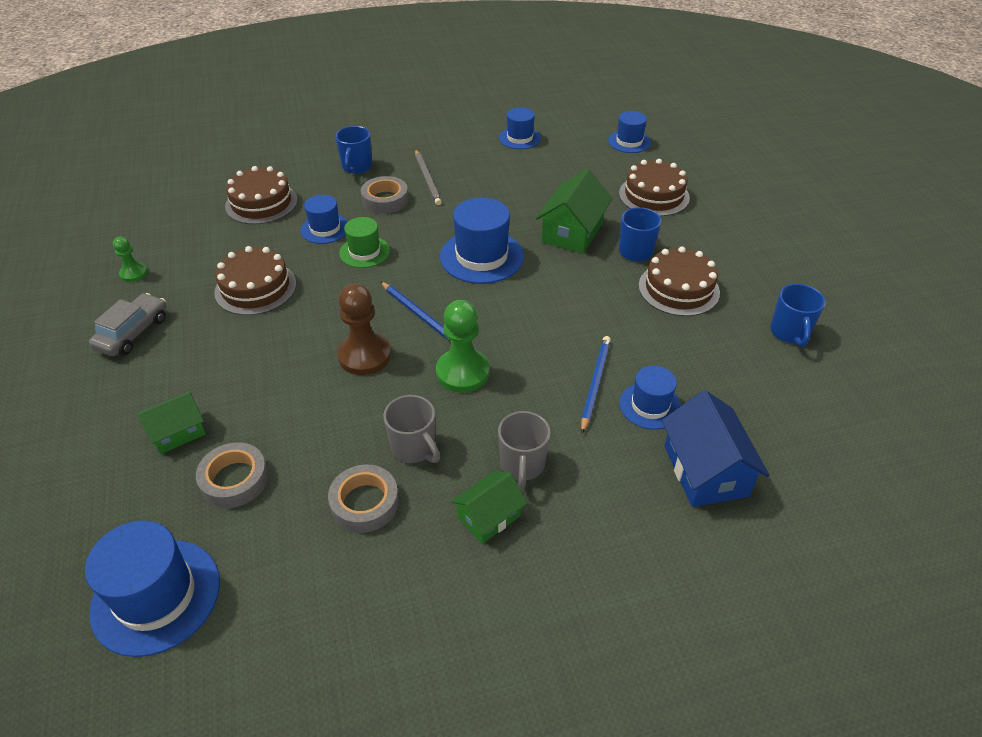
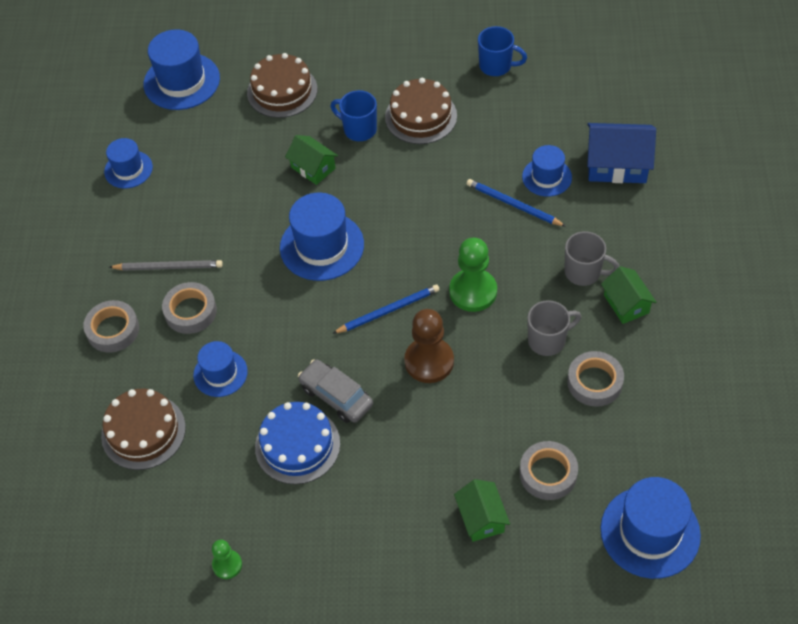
camera: 70 degrees left, 10 degrees up
(133, 333) = (329, 561): grey car -> grey car (336, 396)
(255, 288) = (297, 445): brown cake -> blue cake
(356, 167) = (113, 330): blue mug -> grey tape
(364, 252) = (275, 342): green hat -> none
(572, 232) = (313, 168): green house -> green house, size x0.63
(629, 142) = (181, 81): blue hat -> blue hat, size x1.66

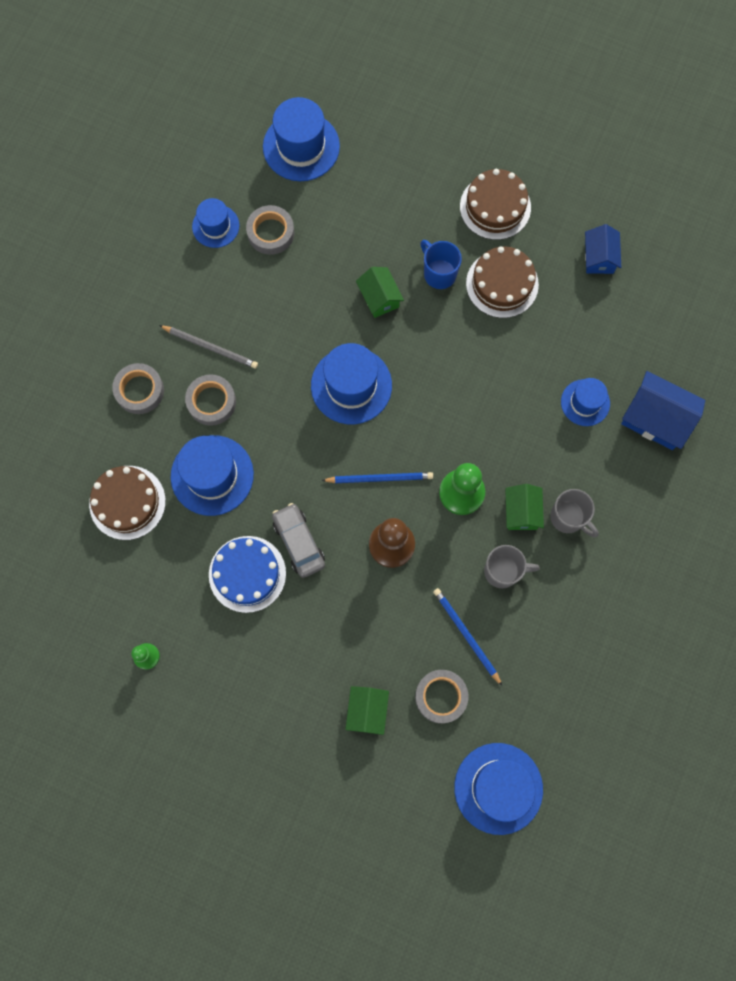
camera: 20 degrees right, 20 degrees up
(220, 373) = (212, 475): blue hat -> blue hat, size x1.66
(282, 91) = (388, 198): brown cake -> brown cake (495, 207)
(496, 66) = (599, 257): blue mug -> blue house
(513, 204) = (540, 418): blue pencil -> blue pencil (466, 635)
(594, 382) = (523, 630): grey tape -> grey tape (271, 233)
(626, 304) = (589, 566): green house -> green house (521, 512)

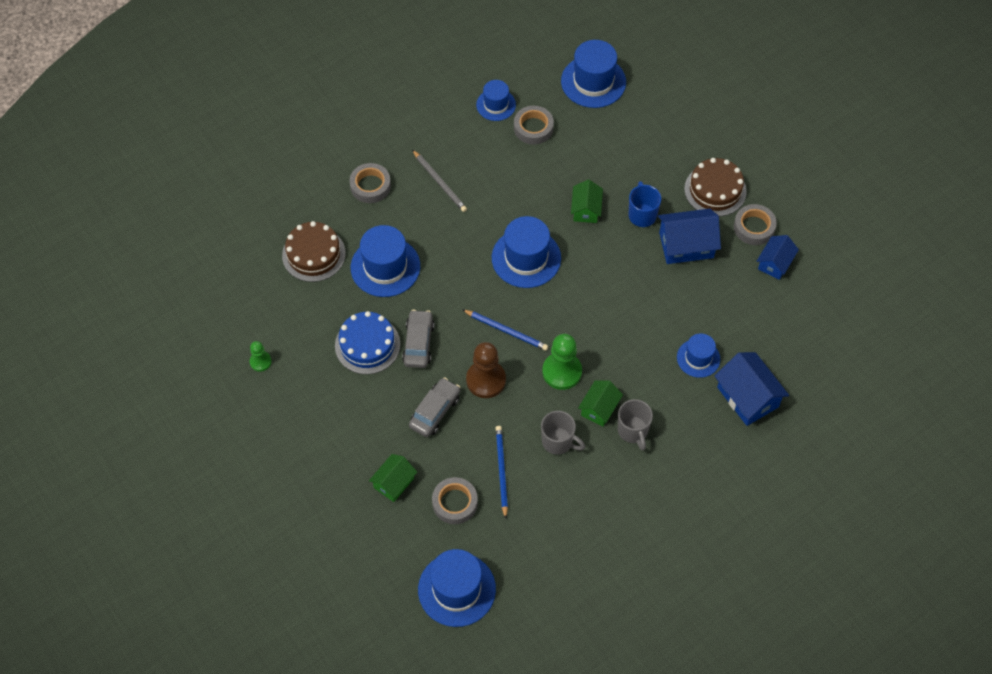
camera: 30 degrees right, 15 degrees down
(211, 402) = (417, 218): grey tape -> grey tape (754, 227)
(361, 608) = (435, 411): none -> grey car
(502, 284) = (686, 245): brown cake -> blue house

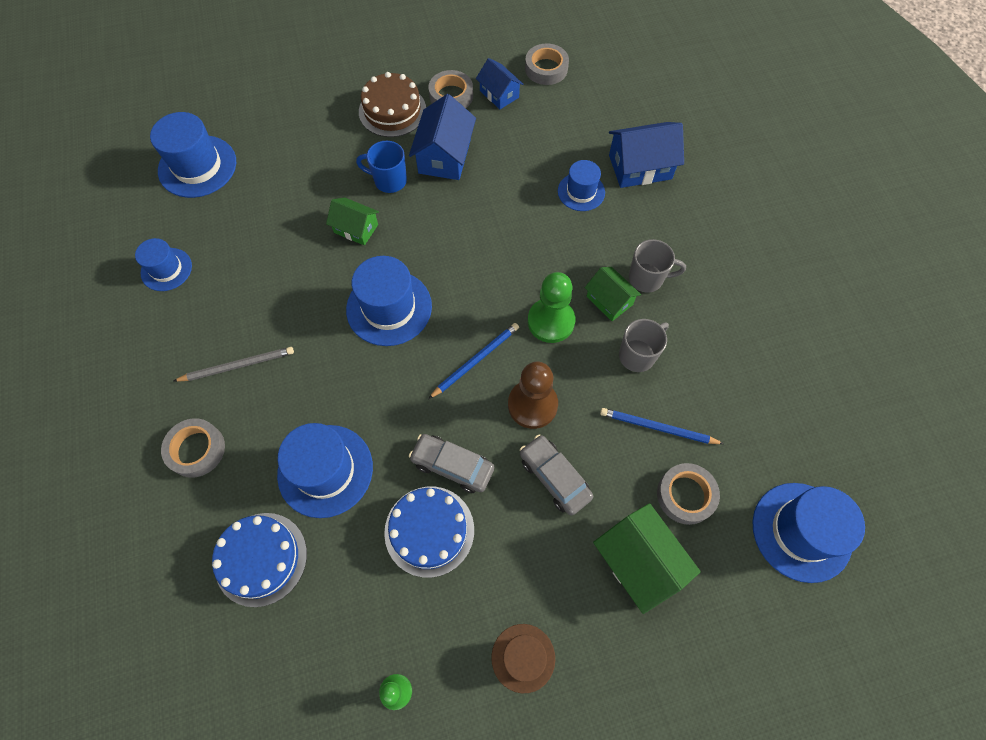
camera: 70 degrees left, 5 degrees up
(305, 428) = (523, 657): none -> brown hat
(313, 254) = (261, 559): brown cake -> blue cake
(394, 483) = (638, 561): green house -> green house, size x1.59
(533, 128) = (221, 242): grey tape -> grey tape (546, 69)

